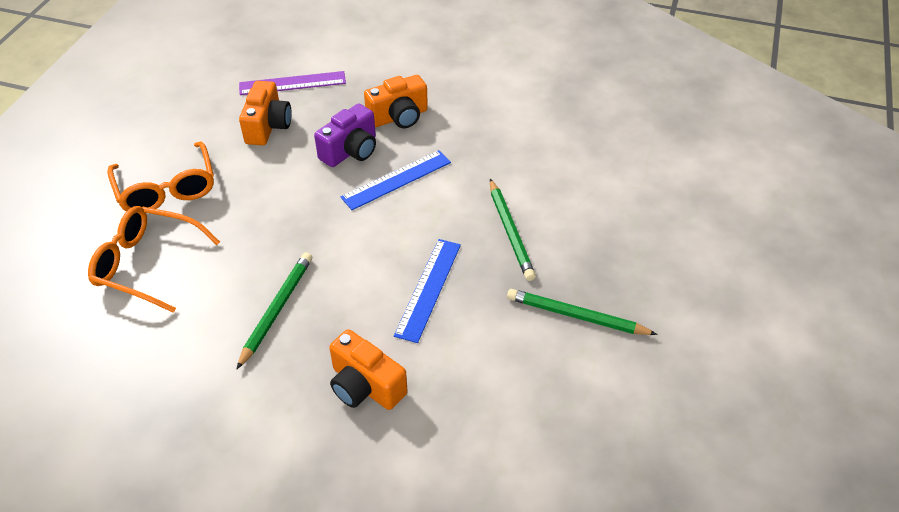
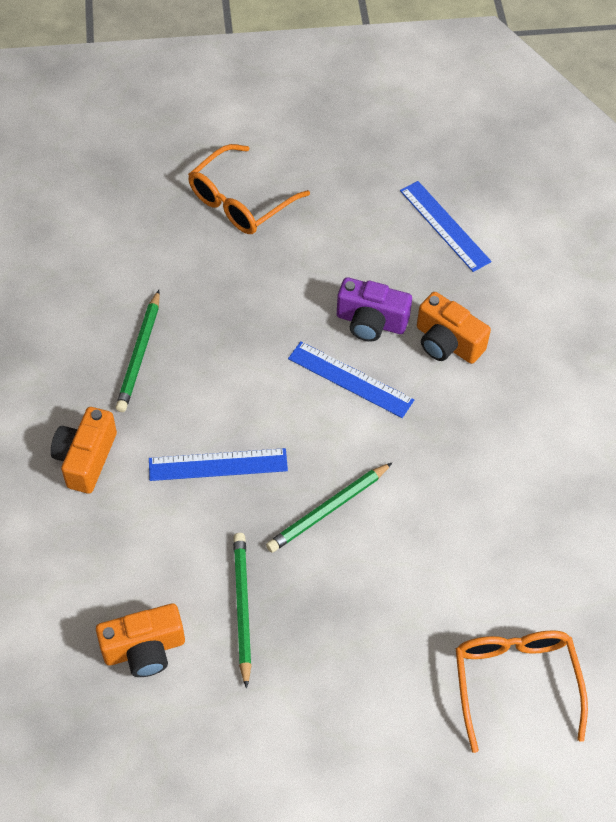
camera: 65 degrees right, 10 degrees up
(148, 264) = (146, 236): orange glasses -> orange glasses (515, 684)
(268, 126) = (367, 236): orange camera -> orange camera (144, 649)
(277, 309) = (139, 354): green pencil -> green pencil turned 105 degrees clockwise
(292, 83) = (444, 226): purple ruler -> blue ruler

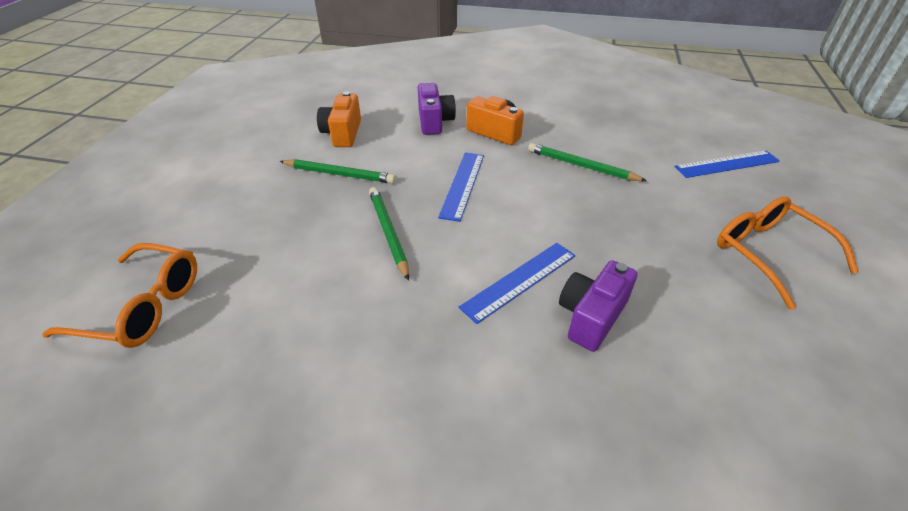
camera: 110 degrees right, 15 degrees down
(77, 541) = (434, 121): none -> purple camera
(444, 226) = (756, 446): blue ruler -> blue ruler (727, 164)
(447, 343) = (546, 381): orange camera -> none

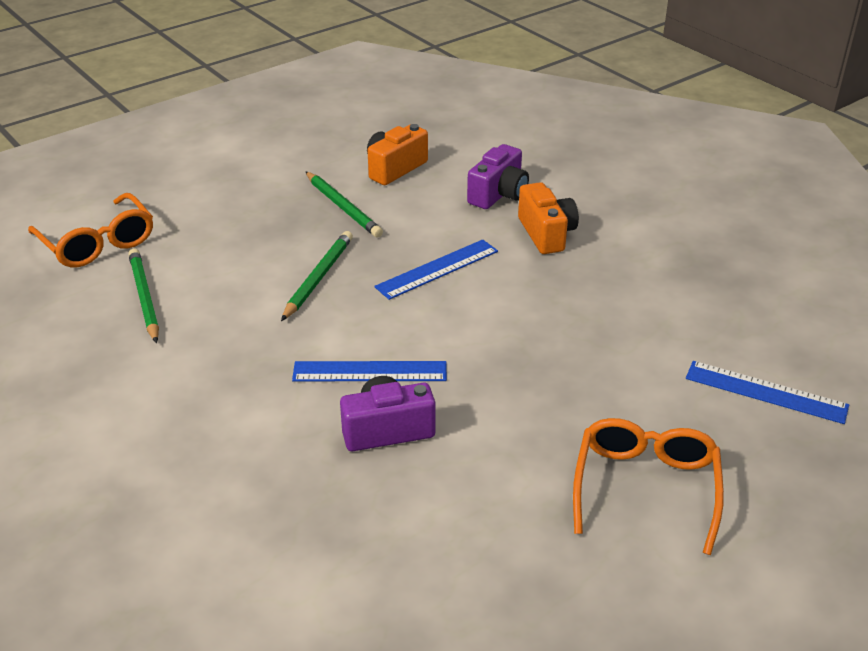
camera: 40 degrees right, 5 degrees down
(581, 166) = (585, 310): green pencil -> green pencil (144, 297)

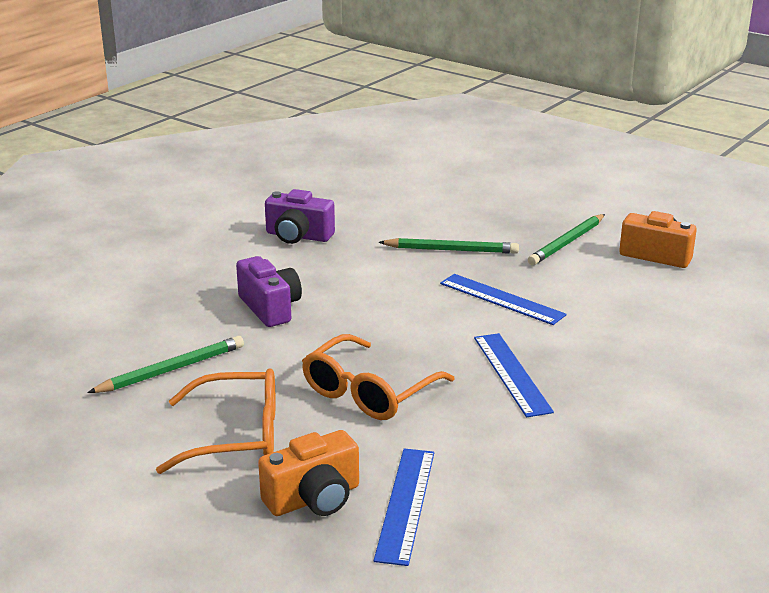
camera: 75 degrees right, 10 degrees down
(97, 242) = (441, 165): orange glasses -> orange glasses (370, 391)
(144, 297) = (384, 193): green pencil -> green pencil (172, 369)
(370, 372) = (338, 290): blue ruler -> blue ruler (511, 374)
(499, 194) = (659, 313): purple camera -> purple camera (298, 236)
(546, 234) = (607, 348): orange camera -> orange camera (314, 498)

